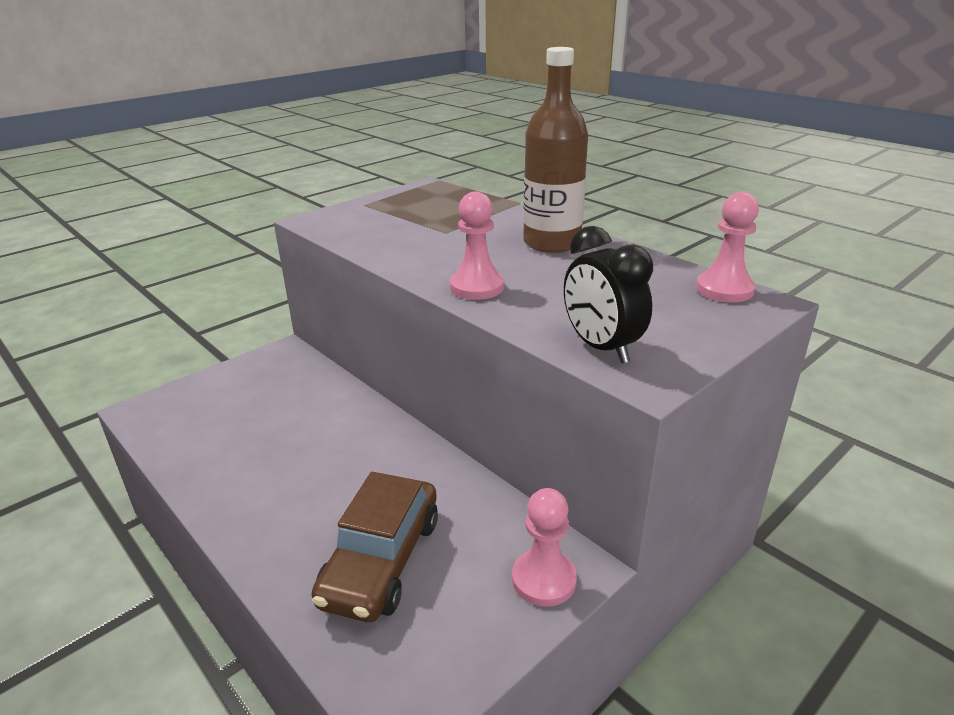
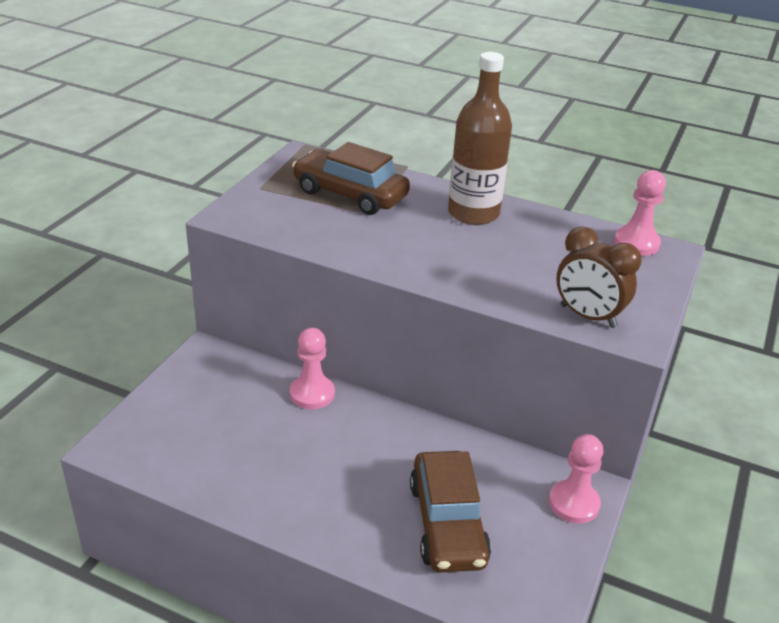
camera: 25 degrees left, 5 degrees up
(441, 216) = (350, 194): none -> brown car
(477, 287) = (450, 273): pink pawn -> pink pawn (312, 393)
(601, 348) = (588, 316): black clock -> brown clock

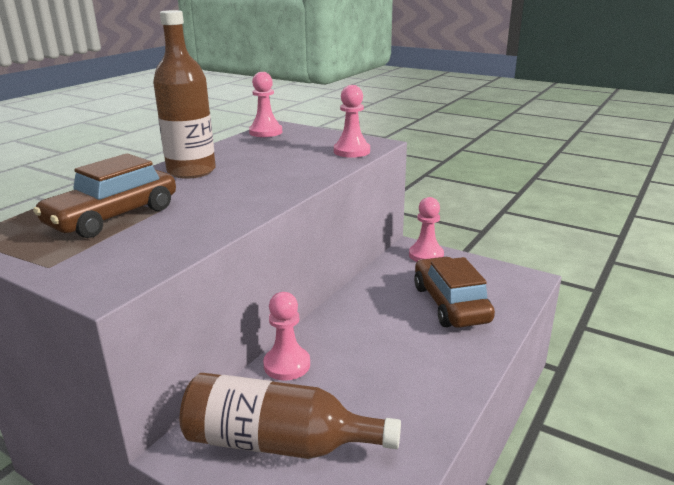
camera: 80 degrees left, 10 degrees down
(211, 400) = (278, 443): none -> brown bottle
(447, 523) = (450, 304): brown car -> brown car turned 105 degrees counterclockwise
(588, 316) = (351, 151): brown clock -> pink pawn

